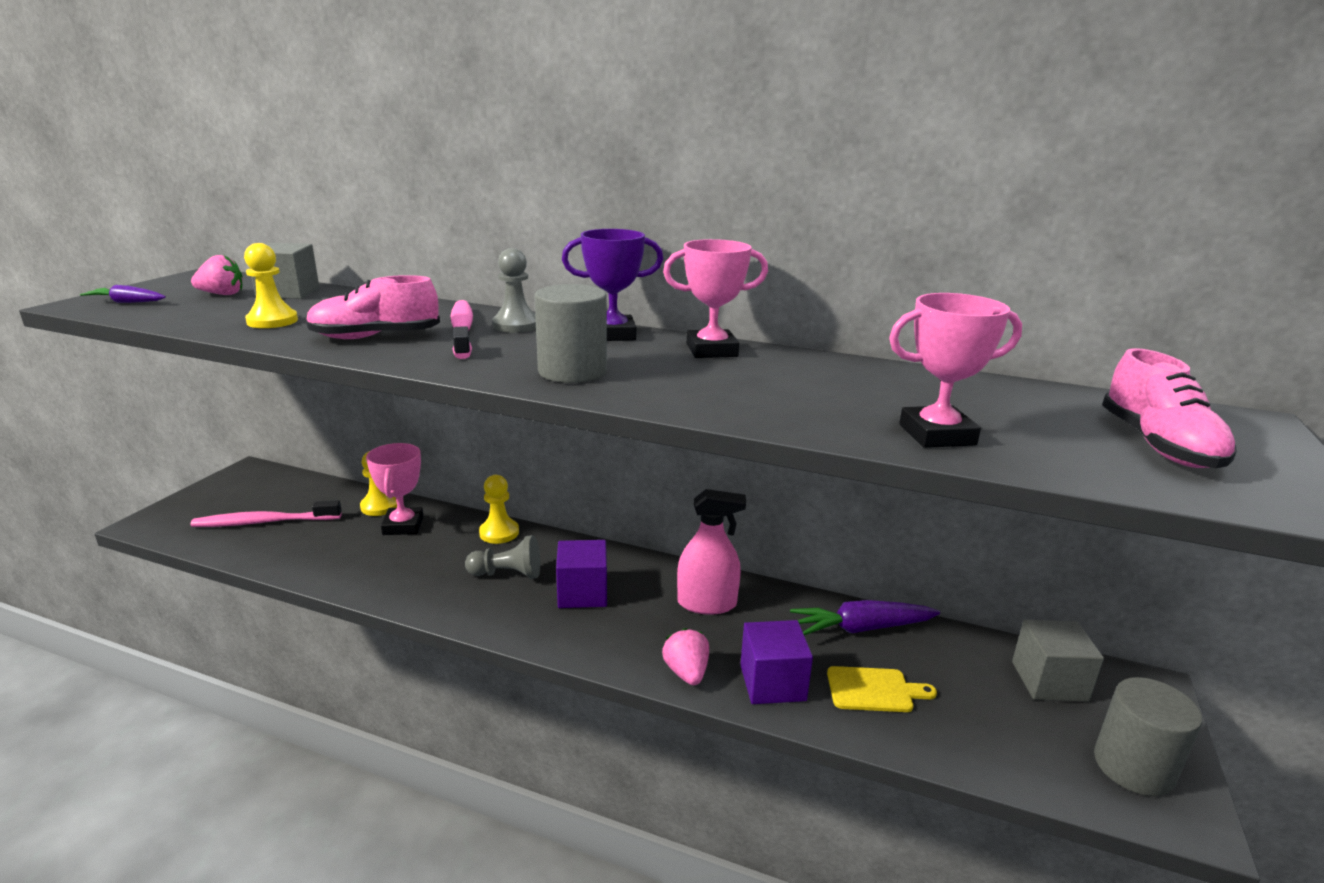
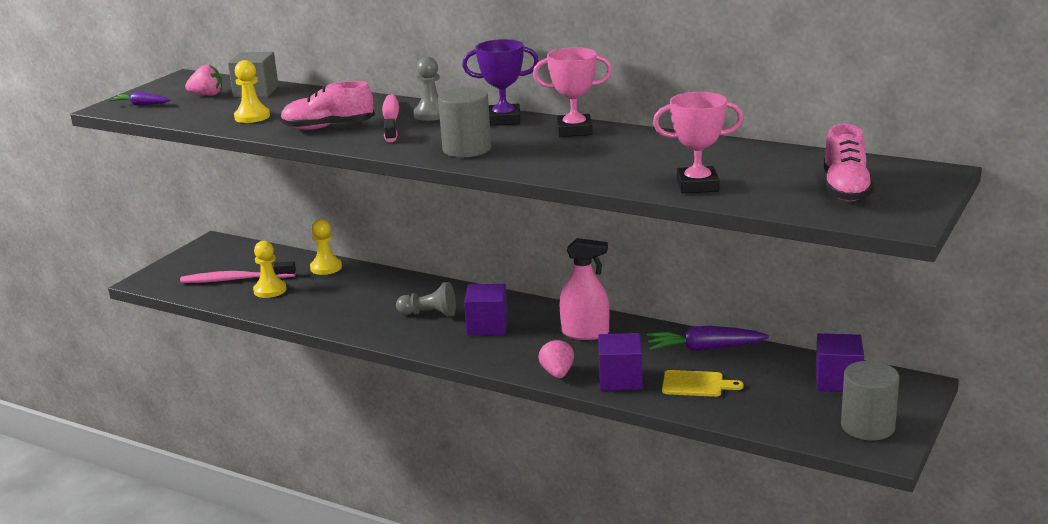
camera: 10 degrees right, 0 degrees up
(403, 526) = (346, 281): pink trophy -> none
(499, 533) = (424, 286): yellow pawn -> yellow pawn (270, 290)
(1049, 681) = (838, 381): grey cube -> purple cube

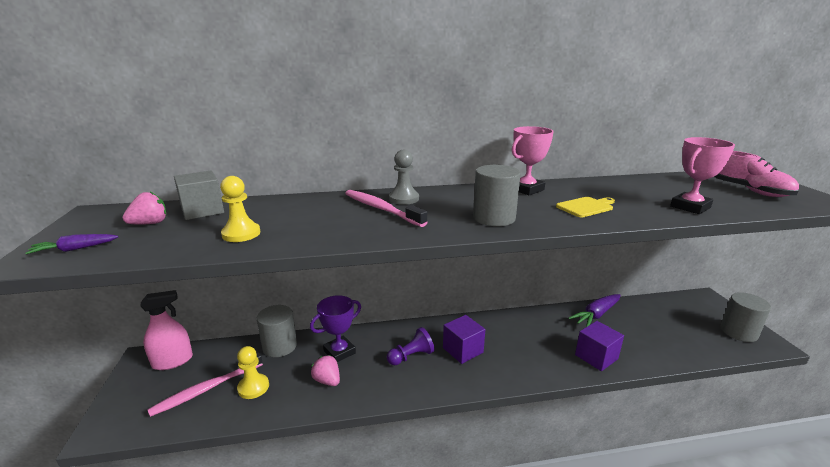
camera: 40 degrees left, 0 degrees up
(326, 268) = (280, 346): yellow pawn -> grey cylinder
(328, 127) = (339, 226): pink shoe -> none
(429, 314) = (411, 356): grey pawn -> purple pawn
(504, 120) = (464, 192): purple trophy -> purple trophy (339, 352)
(557, 373) = (558, 369): pink strawberry -> pink strawberry (327, 380)
(585, 333) = (524, 330): pink spray bottle -> pink spray bottle (172, 361)
(696, 384) = (633, 341): yellow cutting board -> yellow cutting board (586, 207)
(838, 381) = (679, 309): purple cube -> none

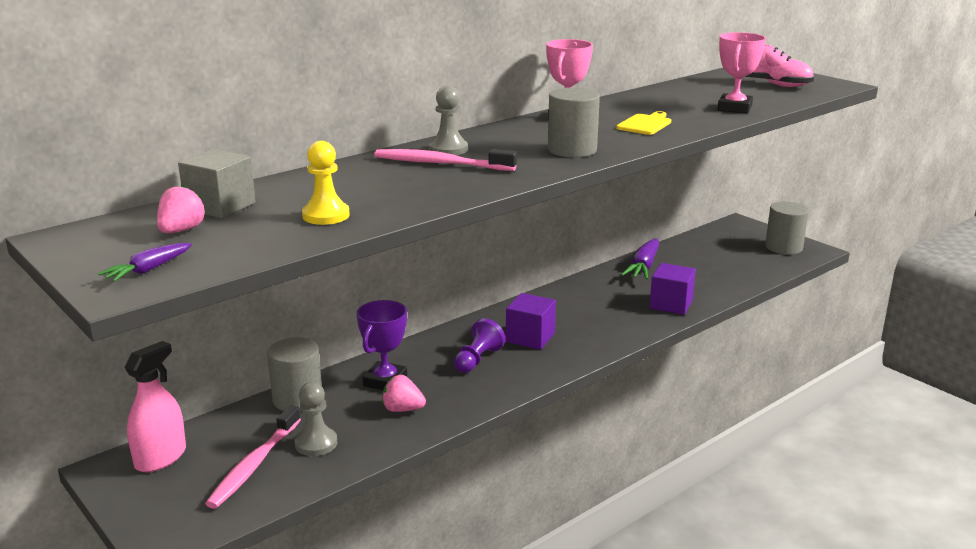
camera: 30 degrees left, 0 degrees up
(253, 387) = (316, 443): yellow pawn -> grey pawn

